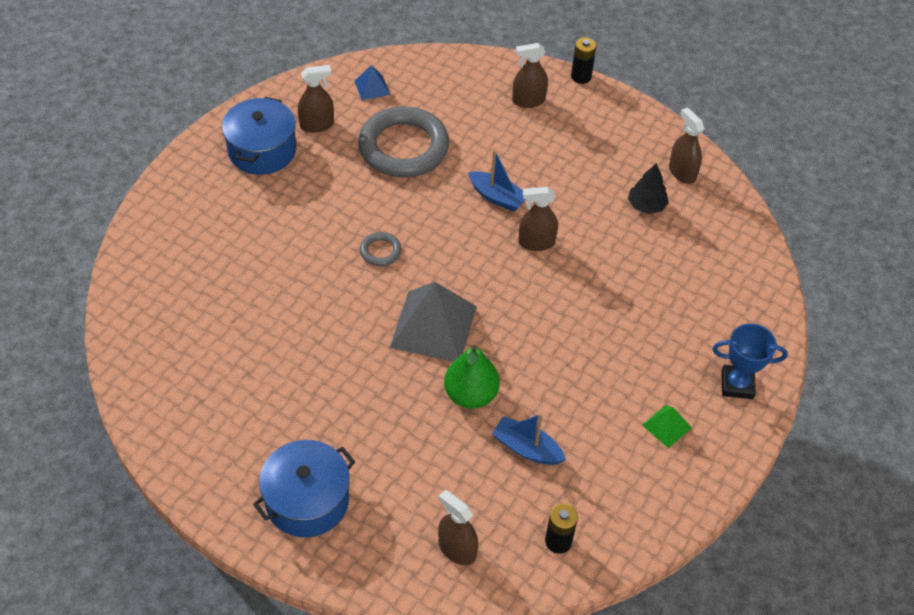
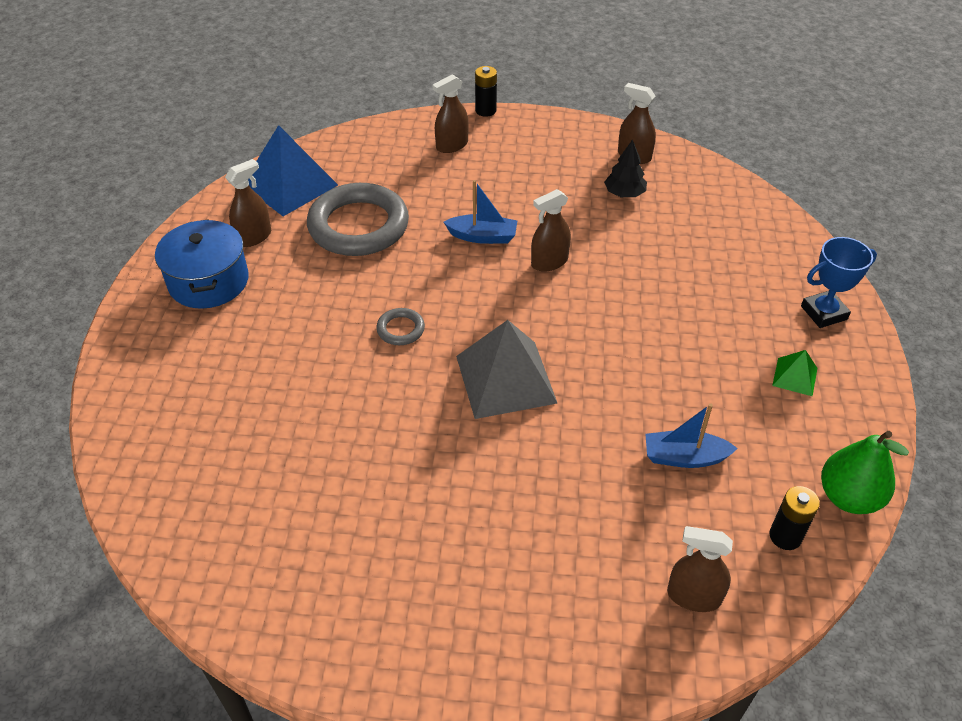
camera: 25 degrees left, 5 degrees down
(307, 500) = (497, 624): blue pot -> none
(372, 87) = (290, 184): blue pyramid -> blue pyramid, size x2.12
(470, 395) = (591, 429): green pear -> green pear (848, 497)

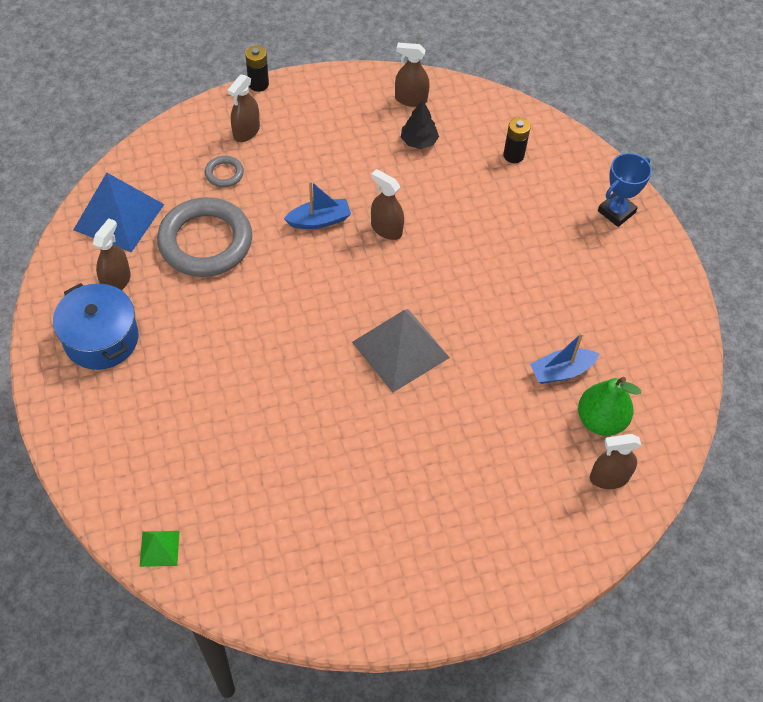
camera: 25 degrees left, 10 degrees up
(400, 329) = (294, 332): grey ring -> grey ring (224, 173)
(549, 262) = (386, 229): brown spray bottle -> brown spray bottle turned 90 degrees clockwise
(785, 536) = (653, 410): black battery -> black battery (513, 155)
(795, 376) = (615, 276): green pyramid -> green pyramid (159, 548)
(848, 497) = (685, 364): green pear -> green pear (600, 420)

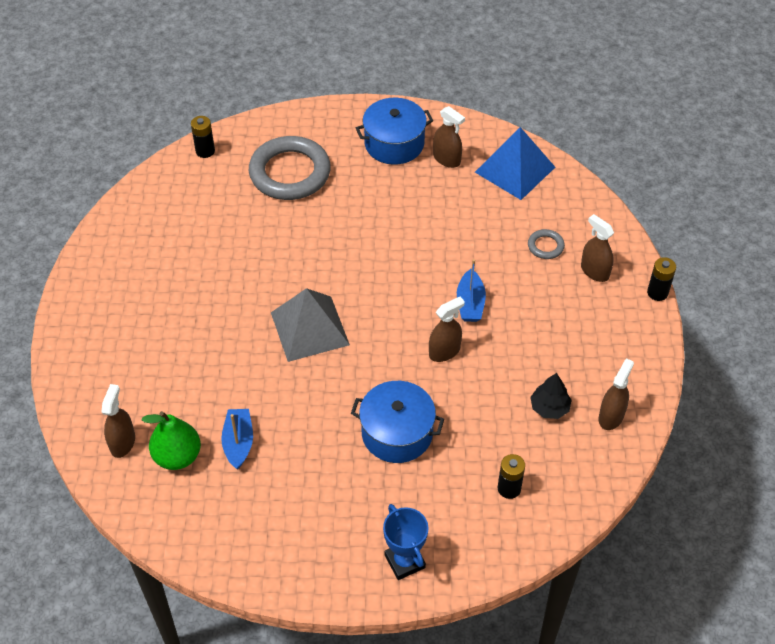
camera: 110 degrees right, 5 degrees down
(159, 548) = (205, 151): green pyramid -> black battery
(205, 242) = (470, 220): grey ring -> grey ring (290, 173)
(493, 246) = (397, 433): none -> blue pot

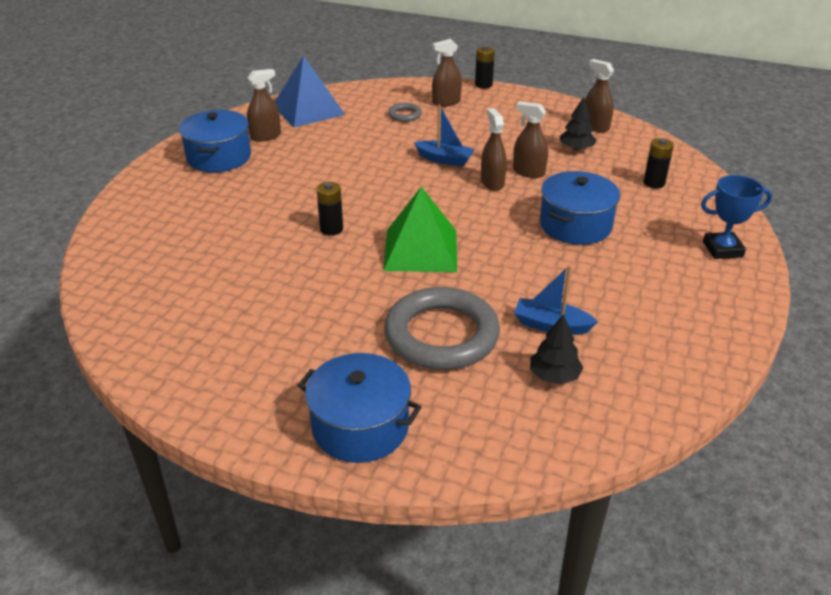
camera: 70 degrees left, 15 degrees down
(92, 354) = (360, 427): none -> blue pot
(122, 442) = (516, 420): brown spray bottle -> brown spray bottle (528, 172)
(177, 456) = (554, 376): green pear -> black tree
(205, 151) = (104, 273): black battery -> black battery (331, 229)
(290, 173) = (197, 222): grey ring -> grey ring (441, 335)
(309, 328) = (420, 250): grey pyramid -> green pyramid

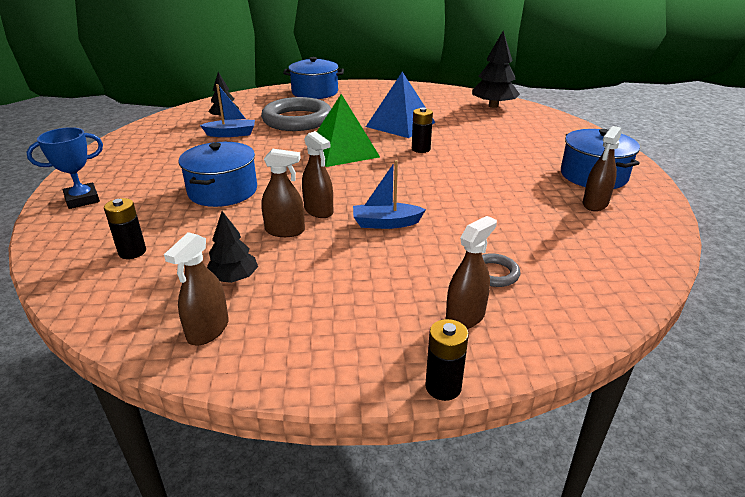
camera: 155 degrees right, 5 degrees down
(132, 286) = (493, 106): none -> black tree
(308, 110) = (615, 248): blue pyramid -> blue pyramid (400, 124)
(595, 126) = (208, 330): brown spray bottle -> brown spray bottle turned 90 degrees clockwise

